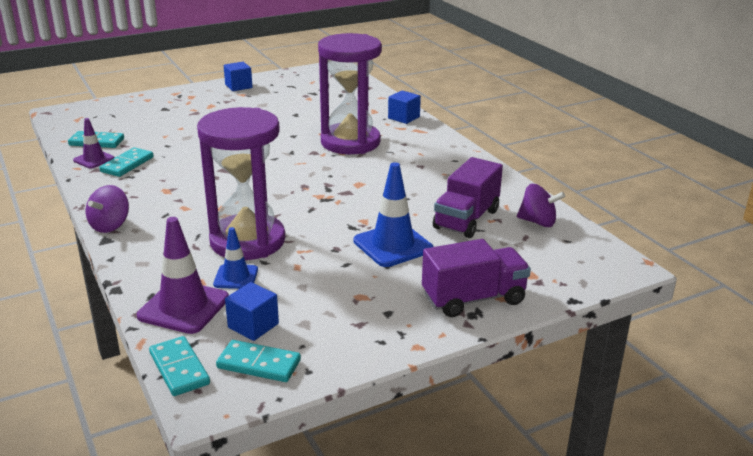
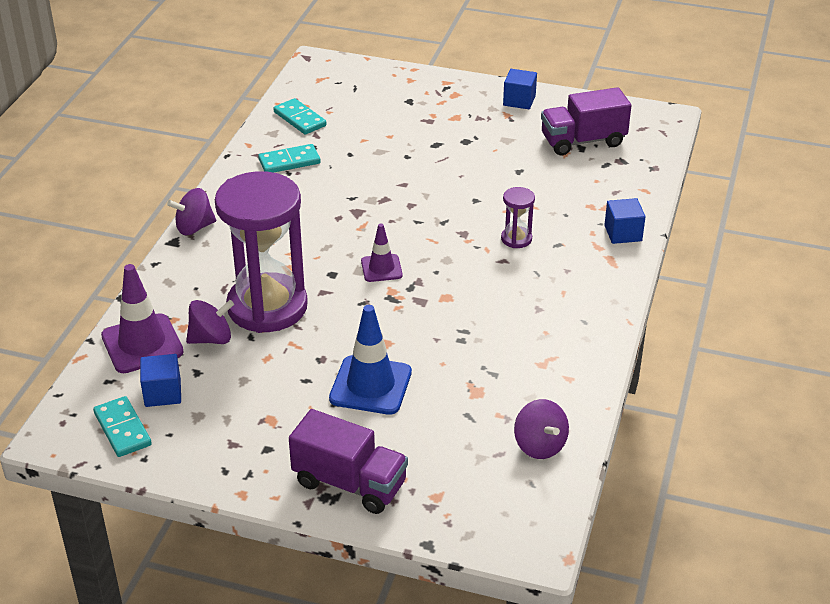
camera: 45 degrees right, 10 degrees up
(94, 159) = (272, 141): purple traffic cone -> purple traffic cone (381, 268)
(179, 368) = (74, 397): turquoise domino -> none
(236, 277) = (211, 339): blue traffic cone -> purple spinning top
(350, 142) = (516, 239): purple hourglass -> purple hourglass, size x0.41
(466, 219) = (478, 399): purple truck -> purple truck (583, 141)

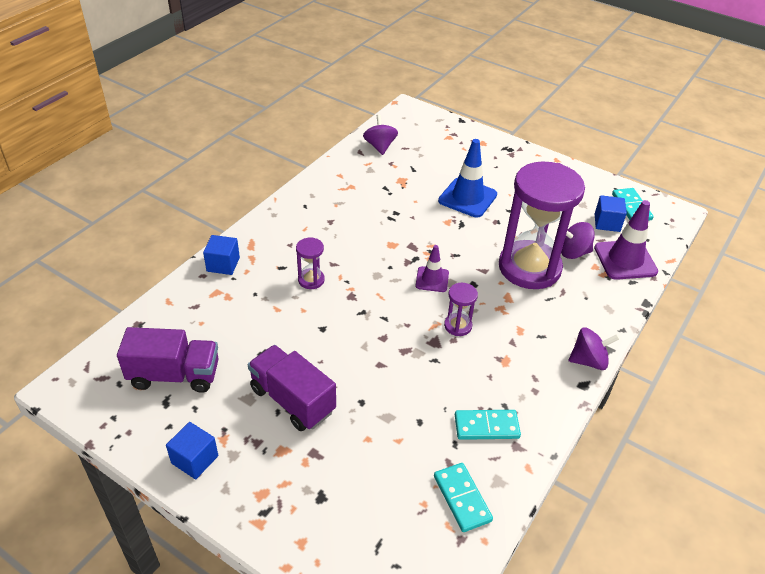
camera: 165 degrees left, 5 degrees up
(337, 230) = (458, 326): none -> purple hourglass
(350, 483) = (495, 152): purple truck -> purple truck (292, 400)

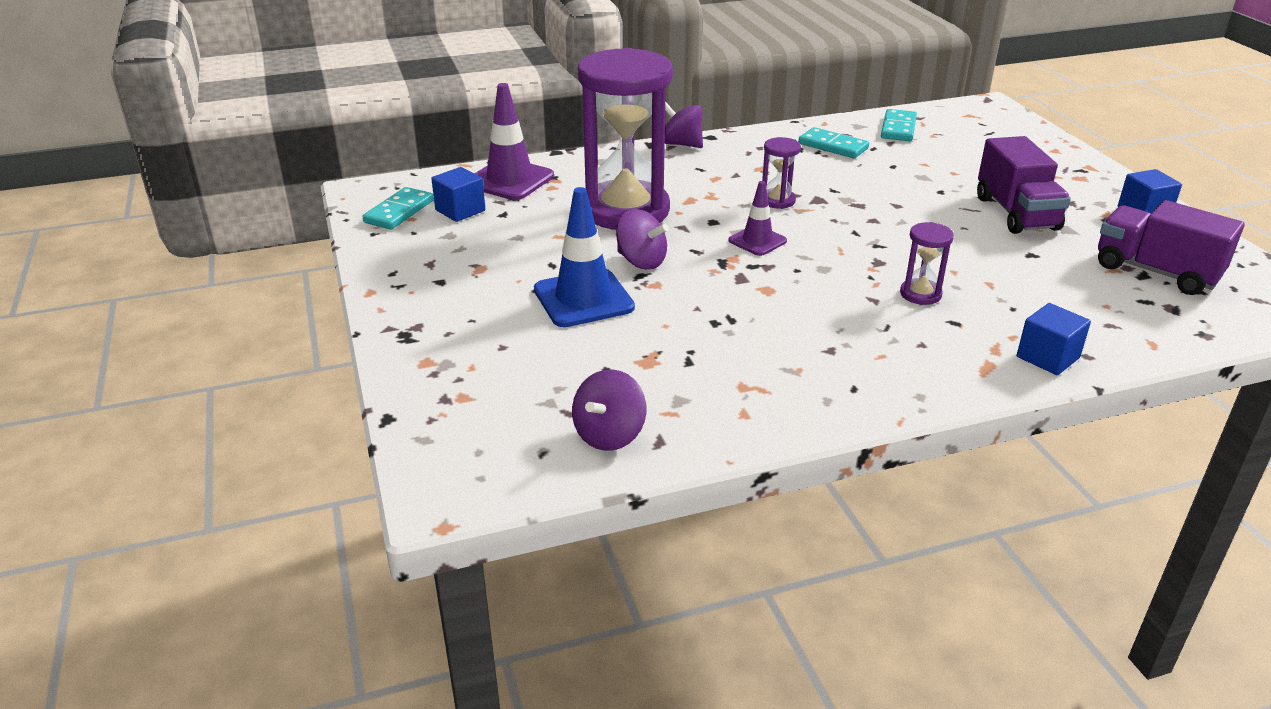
camera: 140 degrees left, 10 degrees down
(573, 252) = (552, 203): purple spinning top -> purple spinning top (641, 261)

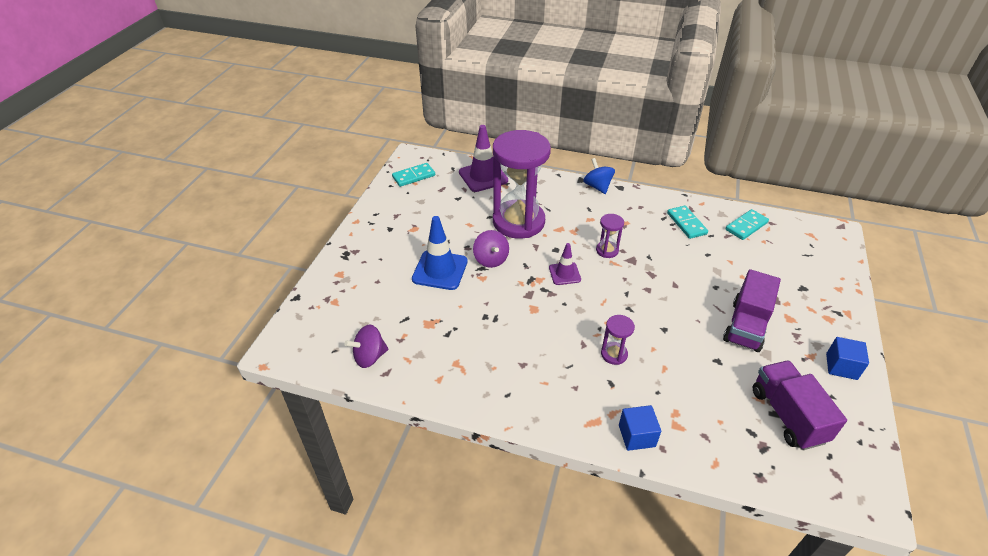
camera: 35 degrees right, 10 degrees up
(460, 210) = (441, 187): blue cube -> none
(681, 144) = (597, 186): purple spinning top -> blue spinning top

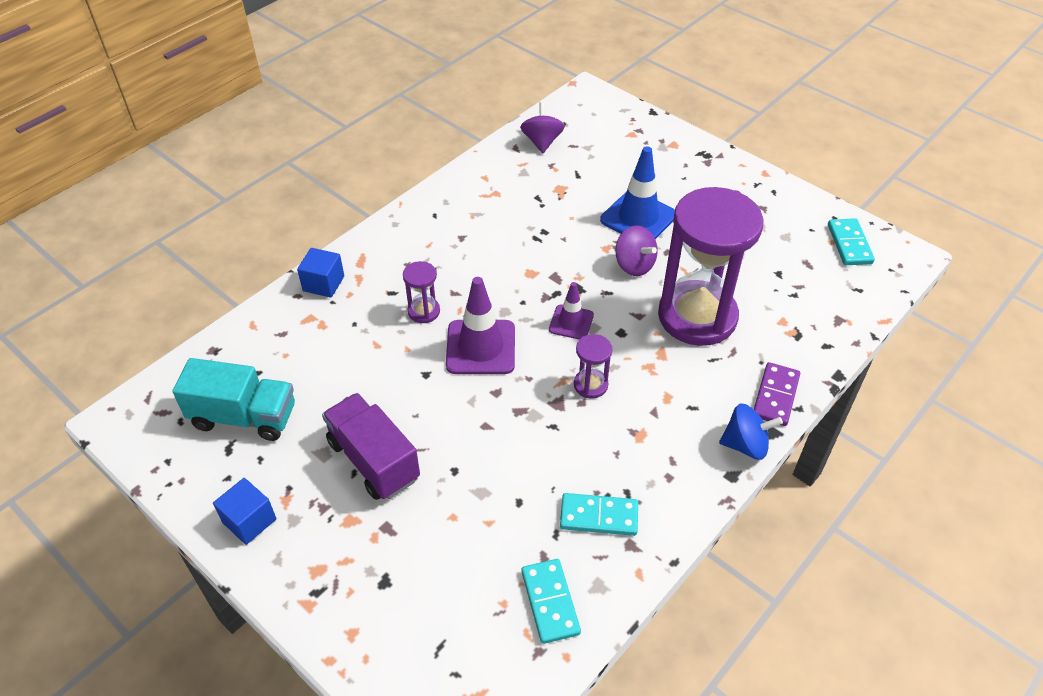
camera: 115 degrees right, 5 degrees up
(483, 176) = (824, 315): purple traffic cone -> purple traffic cone (481, 347)
(491, 259) = (634, 265): purple spinning top -> purple spinning top turned 135 degrees counterclockwise
(556, 183) = (775, 396): none -> purple domino
(787, 415) = (244, 416): purple truck -> turquoise truck

